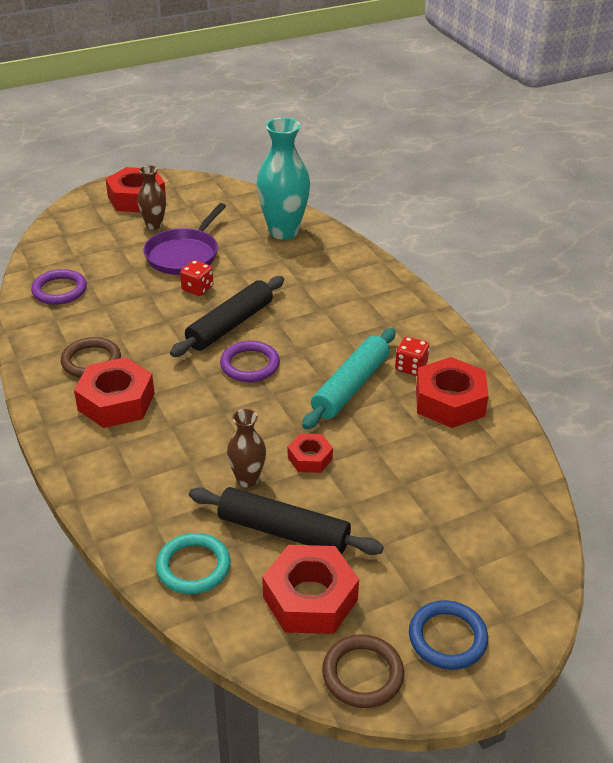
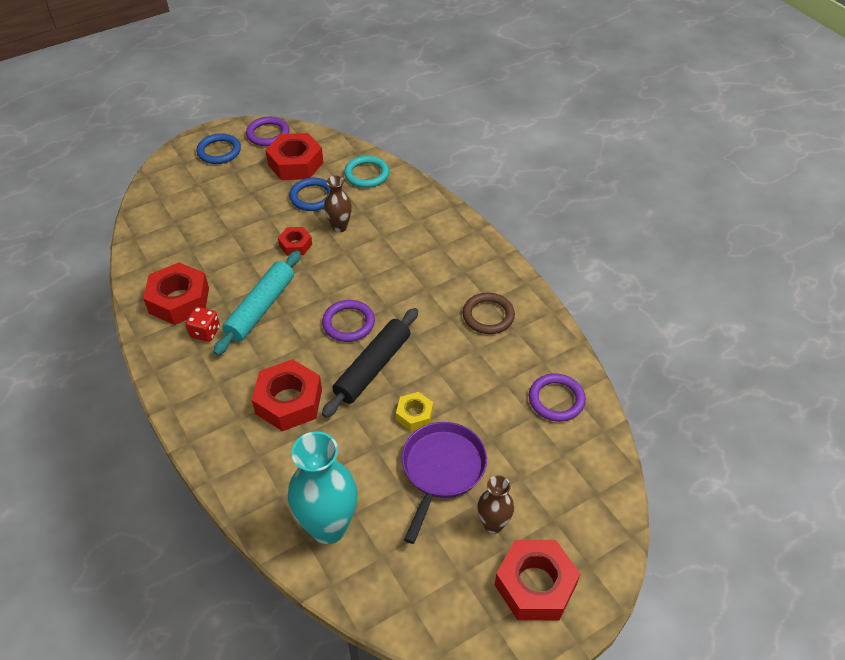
camera: 175 degrees right, 10 degrees up
(116, 401) = (452, 279): red nut -> red nut (289, 401)
(197, 288) = (414, 415): red dice -> yellow nut
(283, 531) = (312, 197): black rolling pin -> blue ring
(362, 674) = (268, 134): brown ring -> purple ring

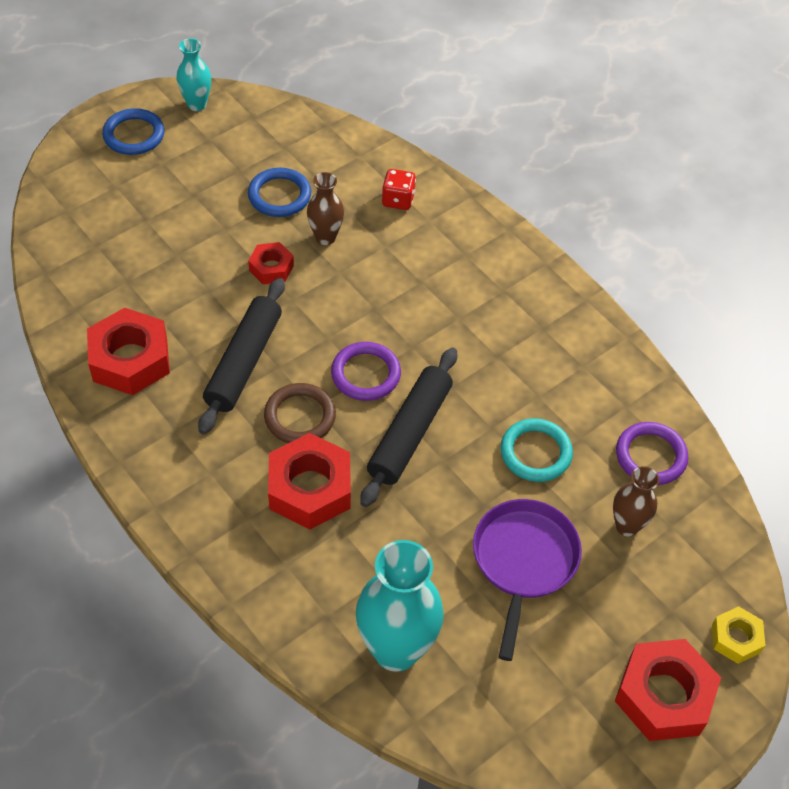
camera: 10 degrees left, 5 degrees up
(205, 332) = (177, 402): red dice -> red dice (398, 200)
(261, 308) = (244, 362): turquoise rolling pin -> black rolling pin
(268, 134) = (197, 104): purple ring -> turquoise vase
(295, 164) = (245, 147): red nut -> none
(366, 174) = (346, 157): turquoise ring -> turquoise ring (535, 453)
(414, 415) = (476, 492): yellow nut -> yellow nut (736, 638)
(488, 316) = (545, 349): brown ring -> brown ring (300, 416)
(493, 524) = (600, 625): brown vase -> brown vase (627, 526)

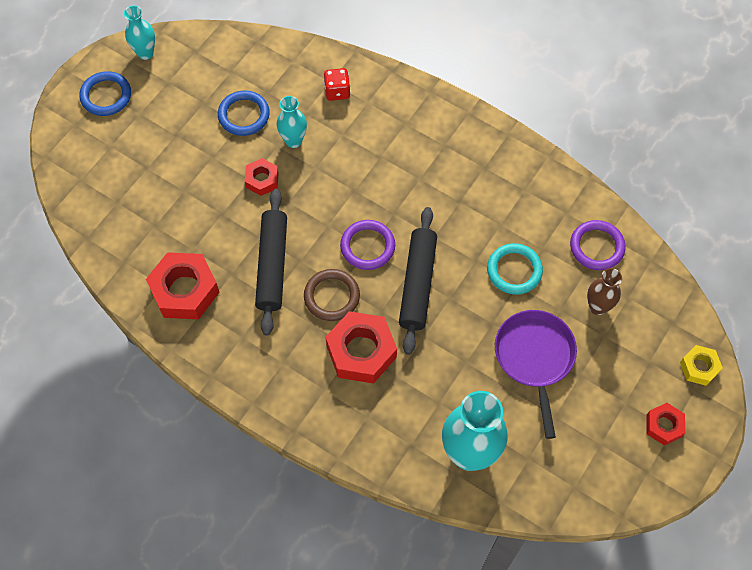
camera: 15 degrees left, 10 degrees up
(325, 237) = (293, 141): brown vase -> turquoise vase
(663, 696) = (663, 426): red nut -> red nut, size x0.55

